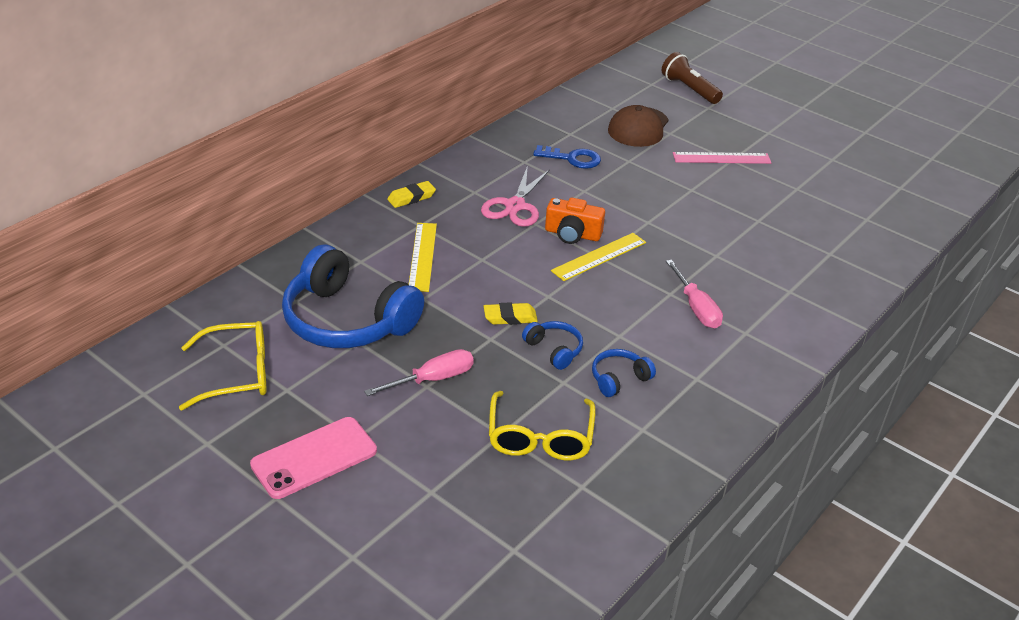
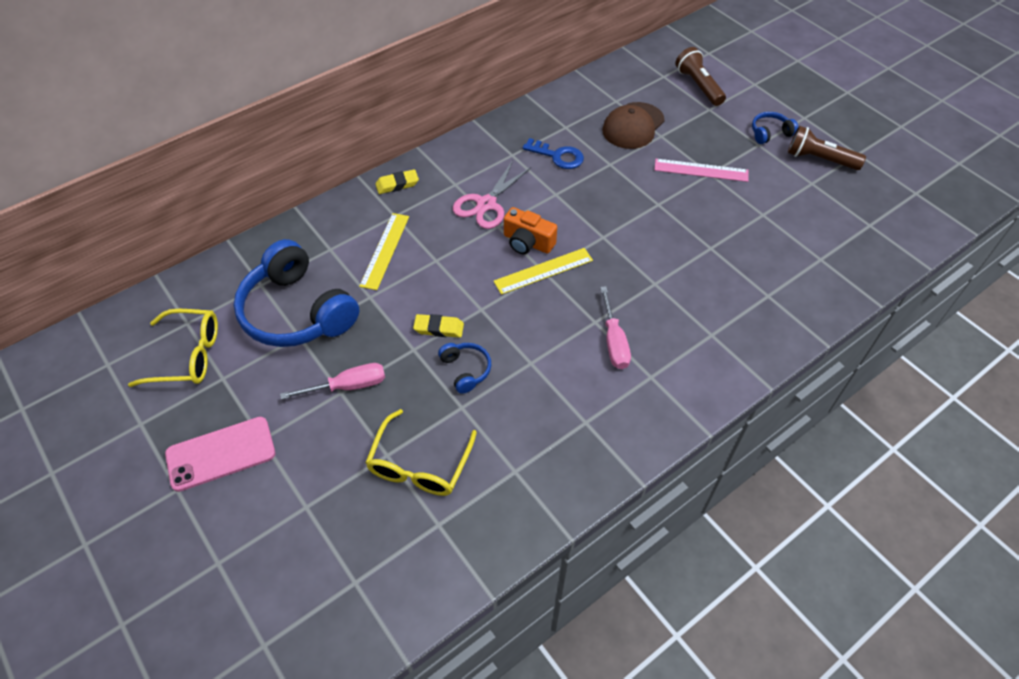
camera: 15 degrees right, 15 degrees up
(619, 379) = (513, 411): blue headphones -> blue headphones (770, 133)
(831, 139) = (819, 159): none -> brown flashlight

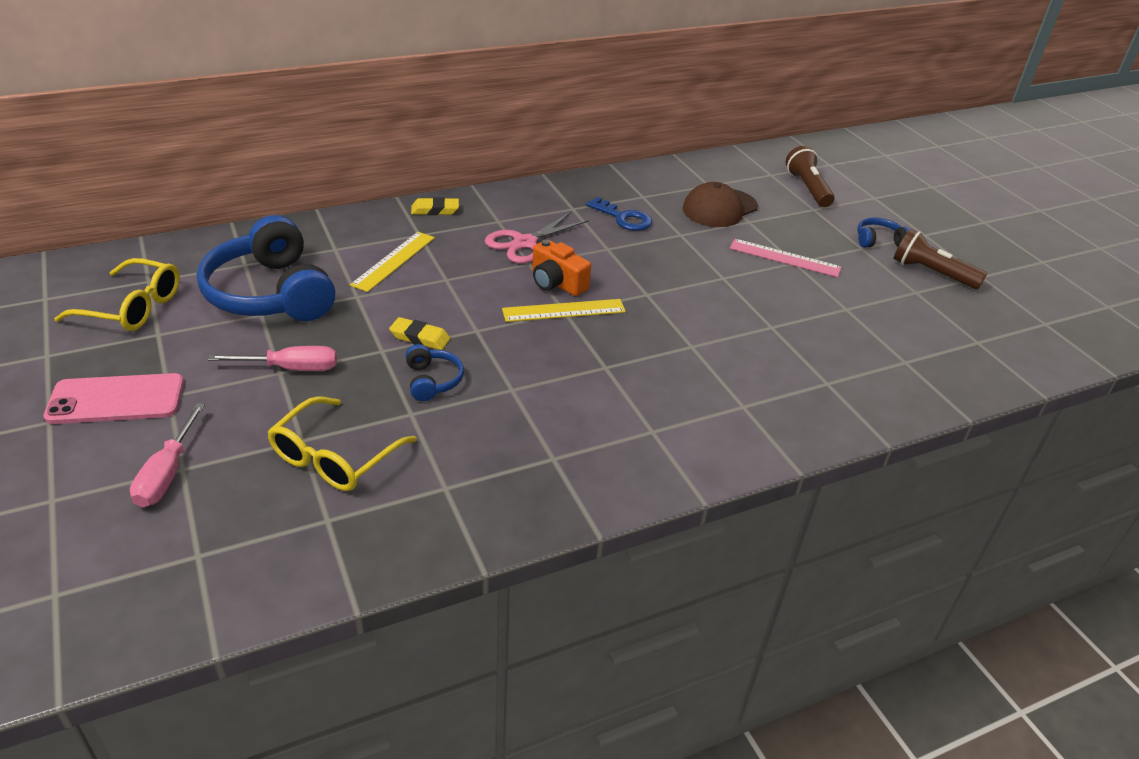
camera: 10 degrees right, 15 degrees down
(614, 341) = (620, 389): pink screwdriver -> pink screwdriver (167, 473)

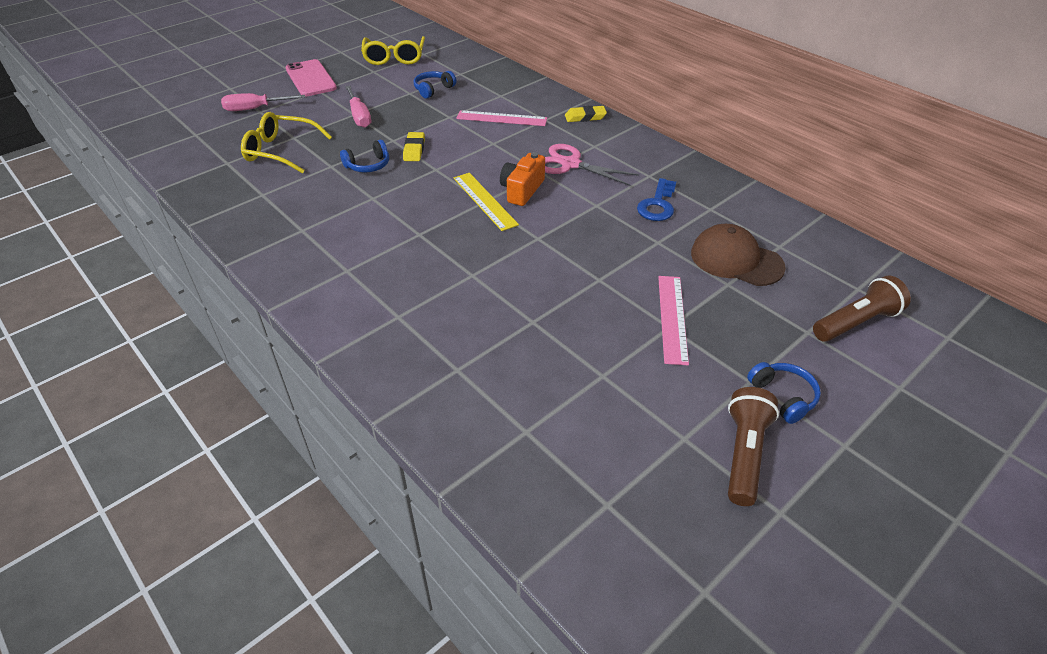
camera: 75 degrees right, 5 degrees up
(271, 293) = (433, 89): blue headphones -> blue headphones, size x0.44
(394, 261) = (501, 118): yellow ruler -> pink ruler
(435, 210) = (585, 117): yellow eraser -> yellow eraser turned 75 degrees counterclockwise

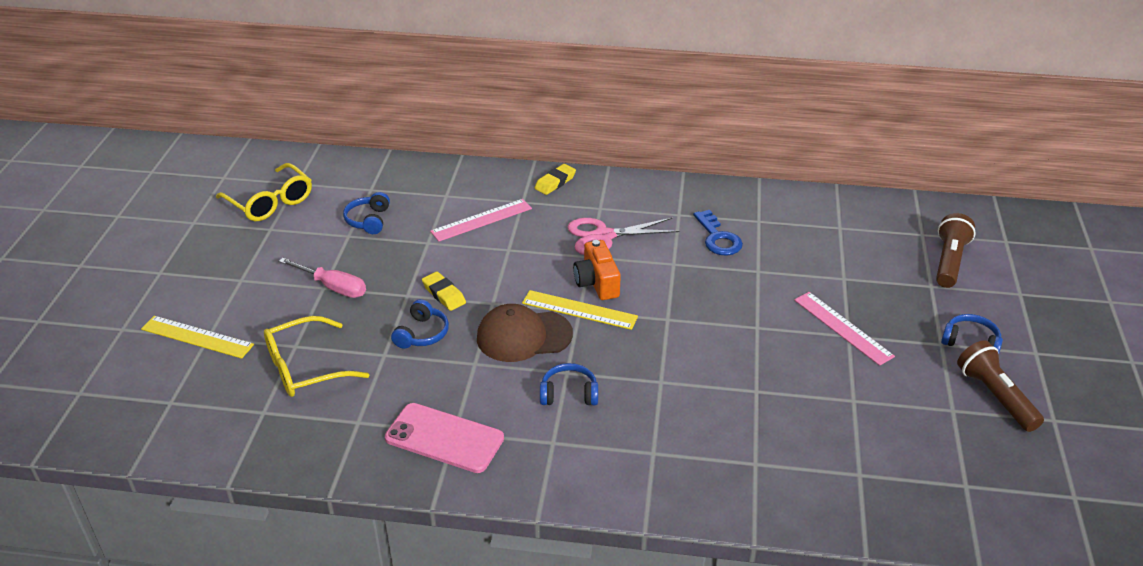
camera: 40 degrees left, 5 degrees down
(255, 109) = (197, 337): pink screwdriver -> yellow ruler
(310, 78) = (208, 271): pink phone -> pink phone (444, 438)
(400, 247) = (569, 394): none -> blue headphones
(736, 260) = (826, 255): brown cap -> brown cap (523, 336)

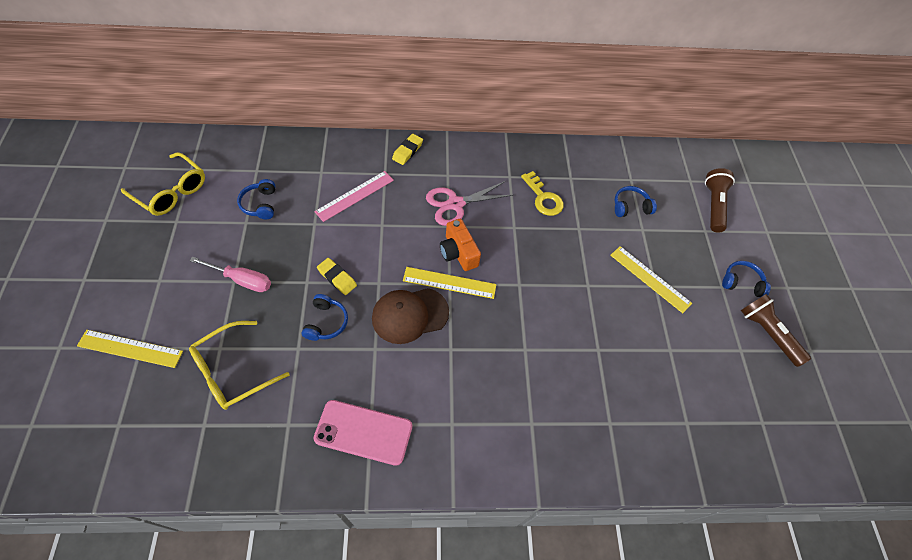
camera: 15 degrees left, 20 degrees up
(569, 394) = (456, 371): blue headphones -> blue headphones (630, 207)
(718, 238) = (543, 198): blue key -> yellow key
(842, 328) = (650, 279): pink ruler -> yellow ruler

